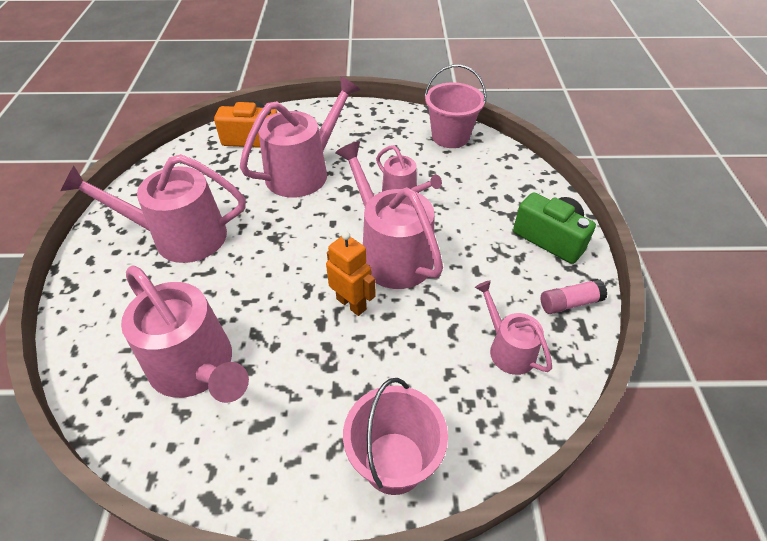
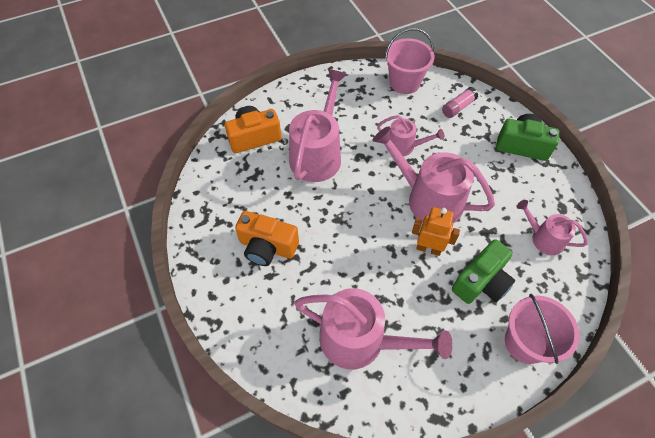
camera: 25 degrees left, 10 degrees up
(181, 237) = (267, 247): pink watering can -> orange camera
(388, 365) = (481, 282): none -> green camera
(570, 303) = (560, 190): pink glue stick -> pink glue stick (458, 107)

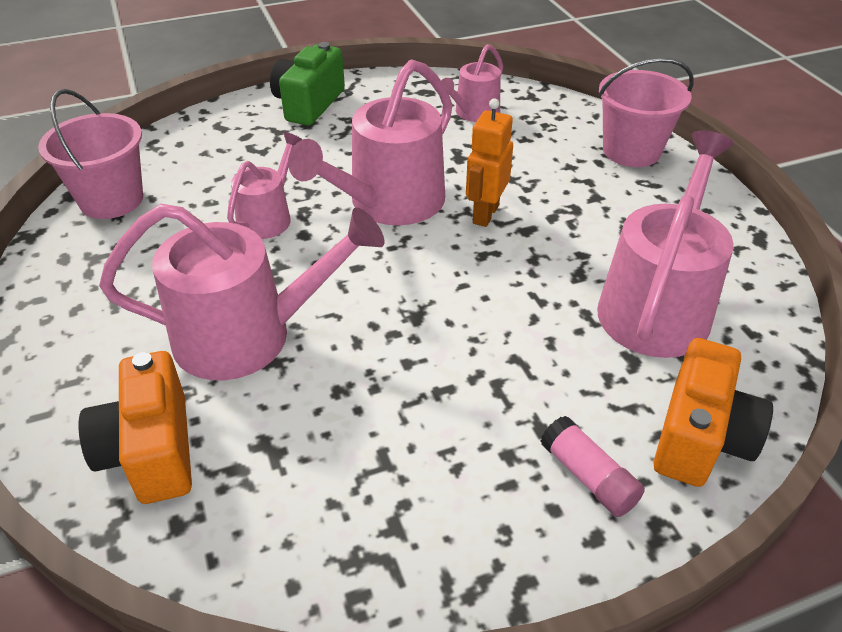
camera: 85 degrees left, 15 degrees down
(267, 247) = (471, 430): orange camera -> orange camera (700, 437)
(317, 154) = (247, 335): pink watering can -> pink watering can turned 150 degrees clockwise
(458, 107) = (204, 149): pink glue stick -> pink glue stick (588, 477)
(481, 282) = (543, 173): green camera -> none

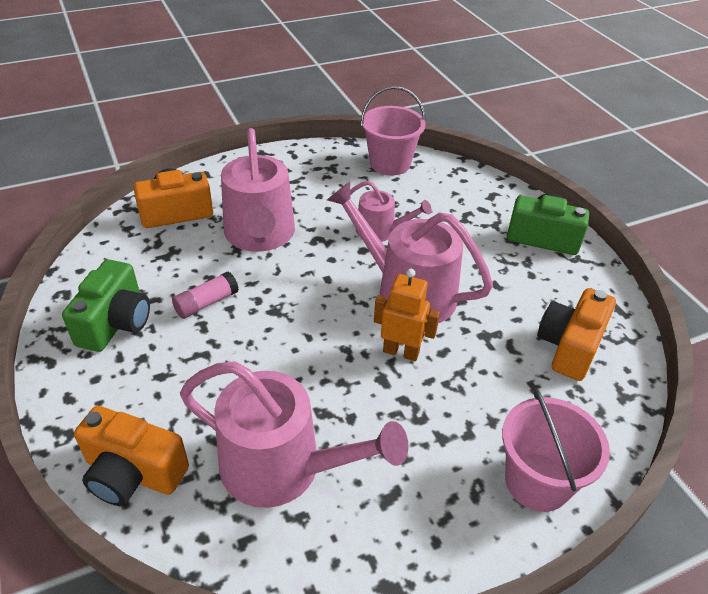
camera: 85 degrees right, 0 degrees up
(435, 501) = (115, 323): none -> green camera
(474, 113) = (569, 347): pink watering can -> orange camera
(588, 477) = (114, 399): pink glue stick -> pink glue stick (206, 303)

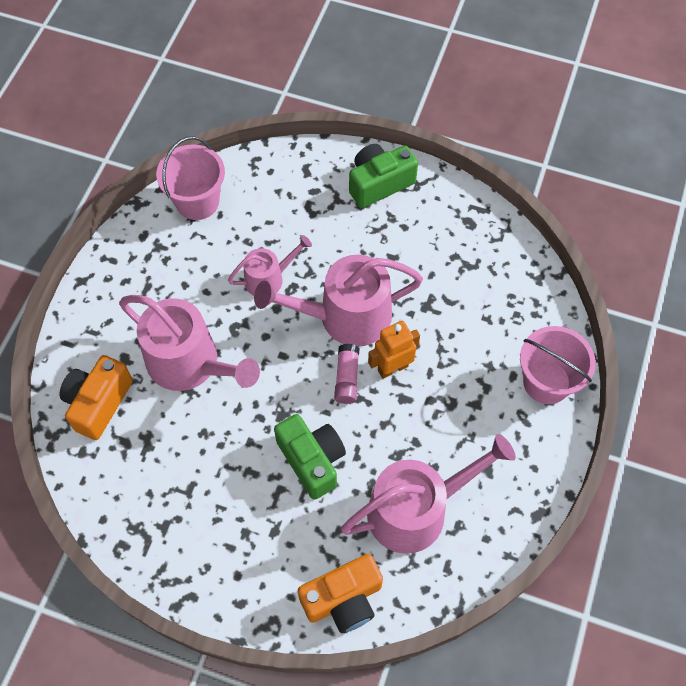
camera: 45 degrees left, 20 degrees up
(115, 323) = (191, 528): green camera -> green camera (312, 460)
(206, 303) = (230, 453): pink glue stick -> pink glue stick (346, 378)
(569, 347) = (480, 268): orange camera -> none

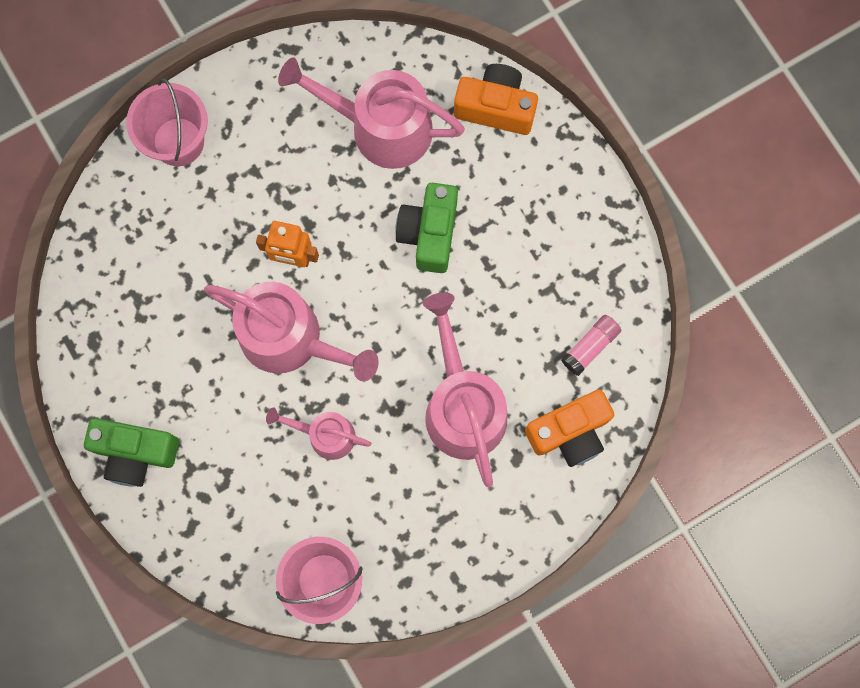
camera: 140 degrees left, 15 degrees up
(346, 378) = (339, 281): pink glue stick -> pink glue stick (590, 347)

